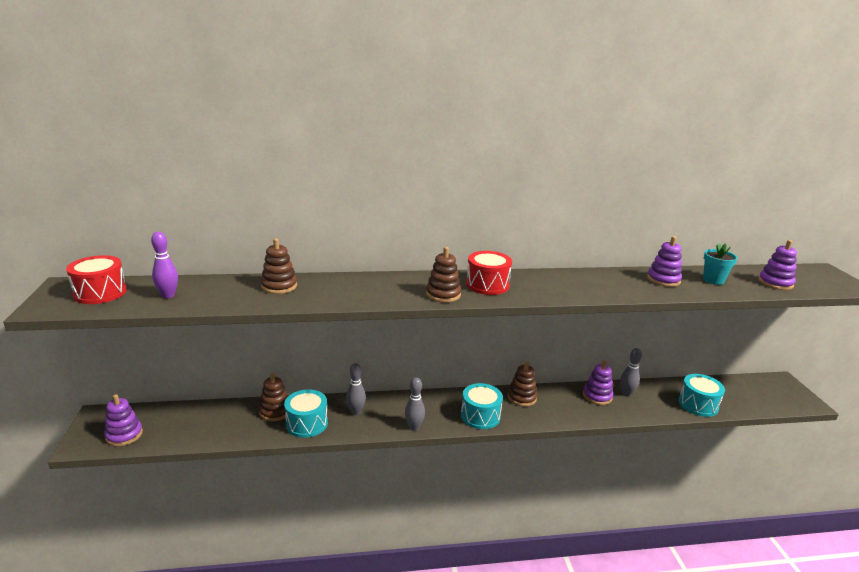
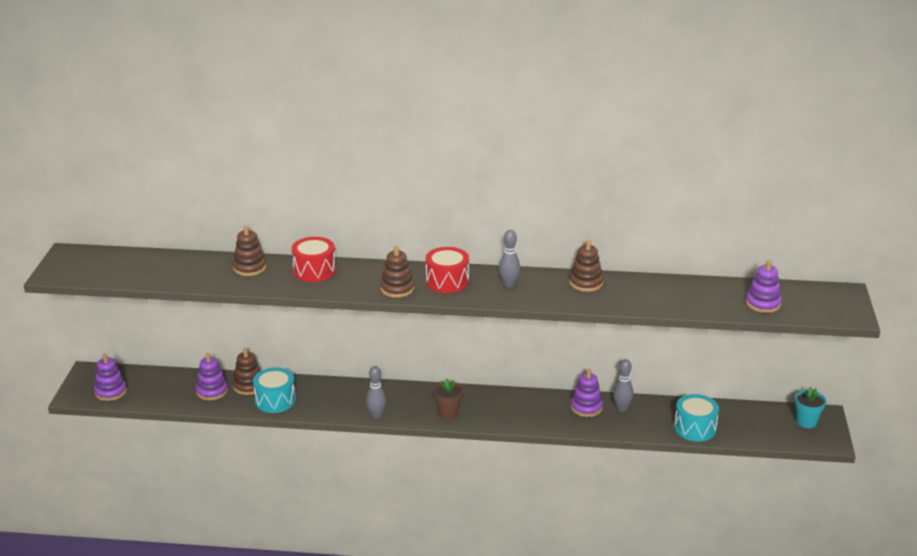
camera: 15 degrees right, 5 degrees up
(100, 293) = (96, 263): red drum -> red drum (314, 271)
(168, 295) = (152, 270): purple bowling pin -> none
(356, 412) = (325, 395): grey bowling pin -> grey bowling pin (509, 284)
(480, 416) = (448, 413): turquoise drum -> brown flower pot
(522, 397) = (502, 400): brown stacking toy -> brown stacking toy (586, 283)
(663, 280) = (638, 290): purple stacking toy -> purple stacking toy (212, 391)
(713, 280) = (695, 295): turquoise flower pot -> turquoise flower pot (806, 422)

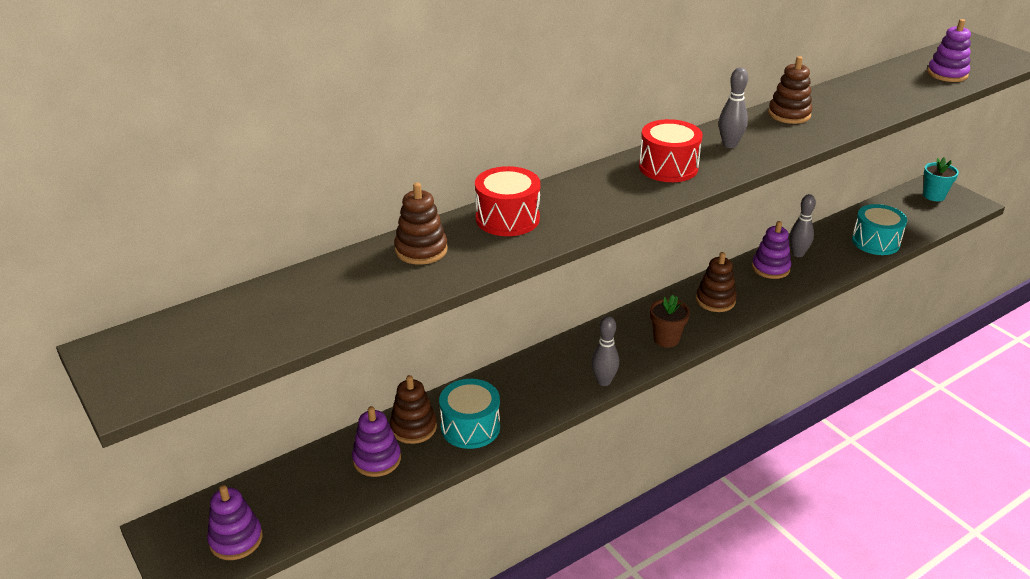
camera: 40 degrees left, 5 degrees up
(397, 289) = (634, 197): brown stacking toy -> brown stacking toy (715, 300)

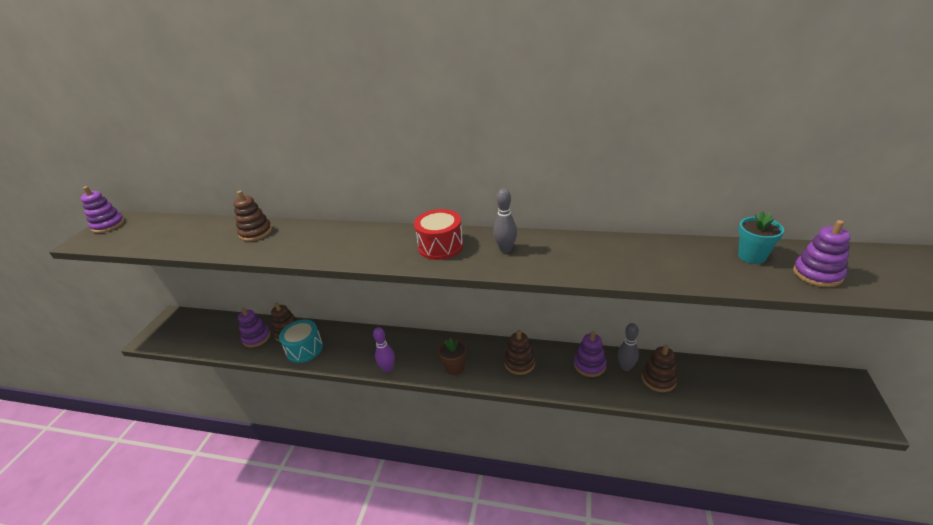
camera: 50 degrees right, 0 degrees up
(236, 539) = (177, 336): purple stacking toy -> purple stacking toy (108, 225)
(507, 218) = (313, 235): red drum -> none
(603, 381) = (388, 368): grey bowling pin -> purple bowling pin
(789, 114) = (591, 247): brown stacking toy -> brown stacking toy (658, 379)
(875, 242) = (706, 396): turquoise drum -> none
(934, 196) = (832, 391): turquoise flower pot -> turquoise flower pot (751, 256)

